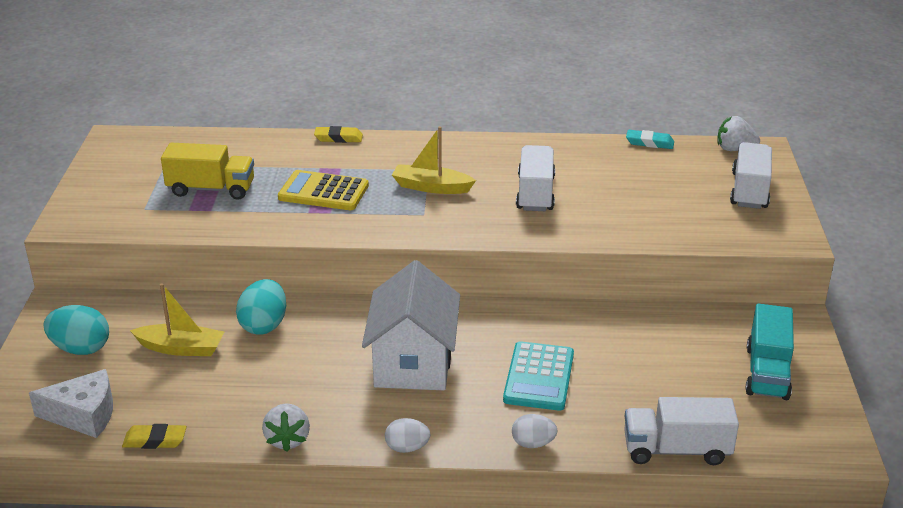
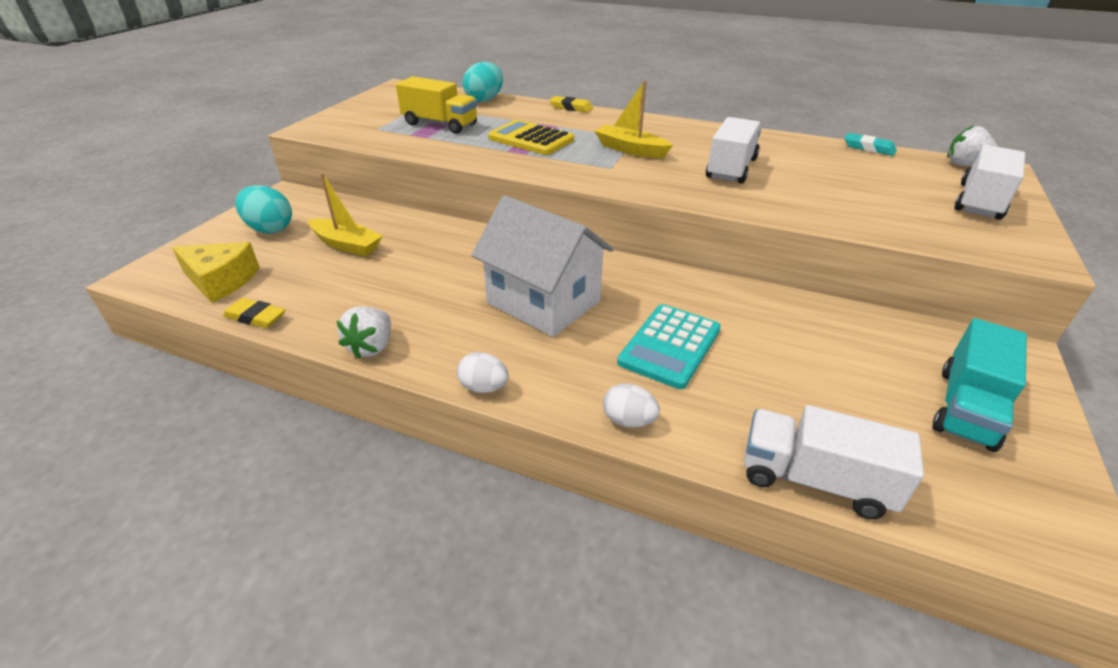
camera: 20 degrees right, 5 degrees up
(84, 415) = (221, 281): white cheese -> yellow cheese
(264, 325) = (429, 241): turquoise egg -> turquoise egg (484, 100)
(413, 363) = (543, 302): white house -> white house turned 75 degrees counterclockwise

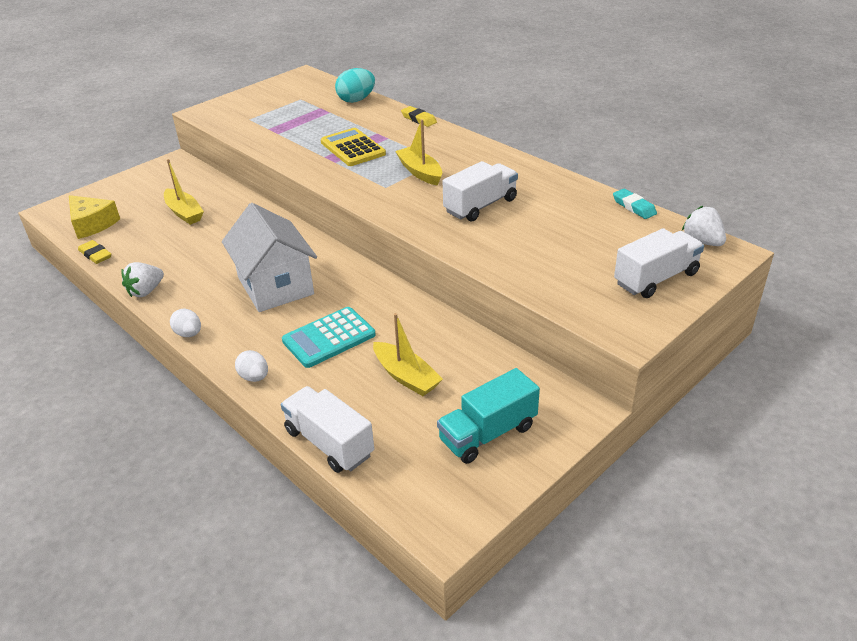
camera: 25 degrees right, 0 degrees up
(270, 229) = (145, 189): turquoise egg -> none
(440, 124) = (298, 122): yellow truck -> none
(805, 367) = (406, 376): none -> yellow boat

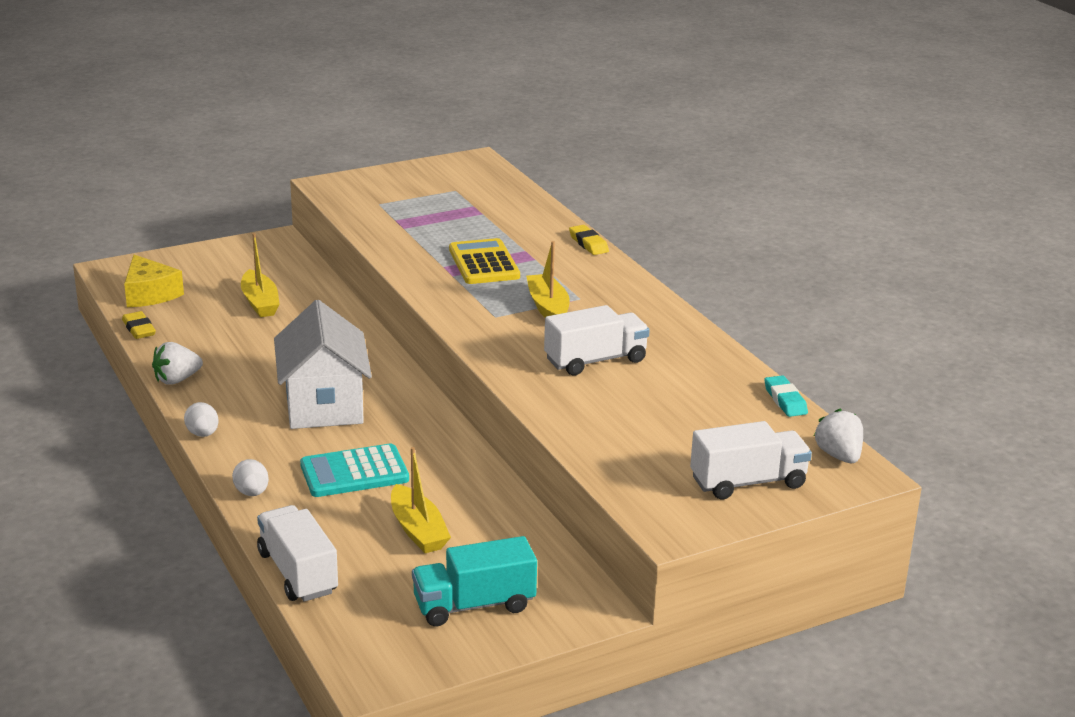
camera: 15 degrees right, 10 degrees down
(356, 100) = (525, 204): turquoise egg -> none

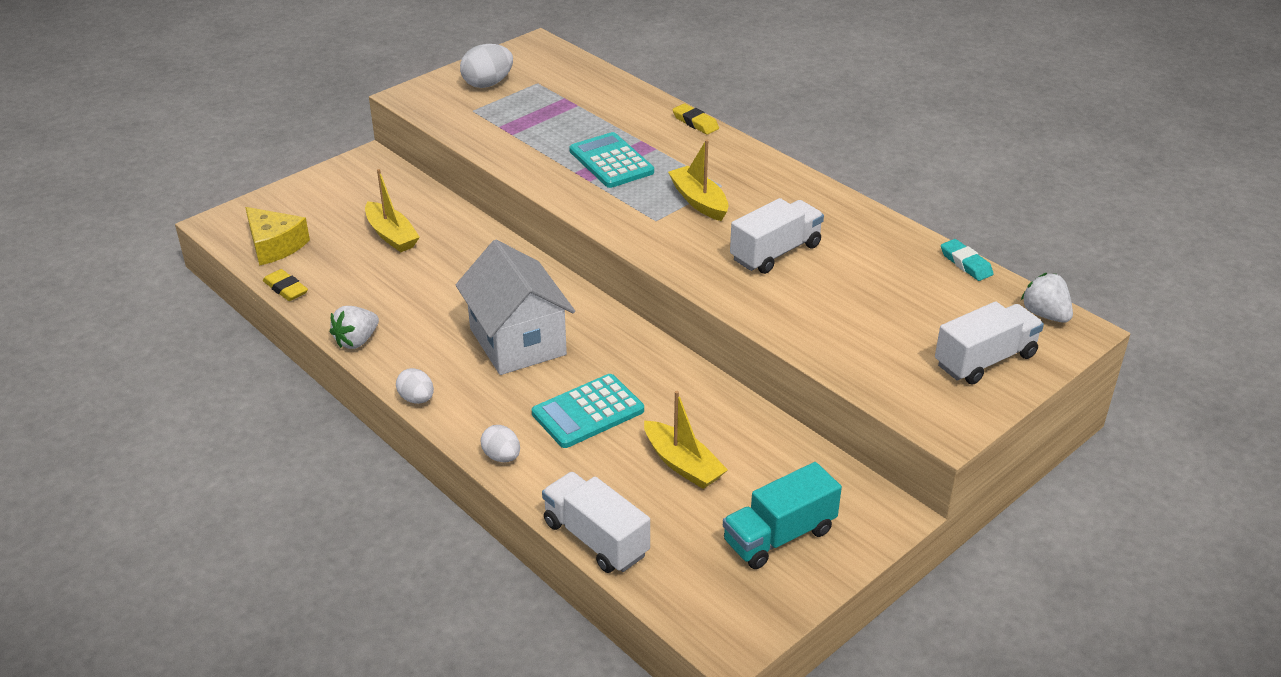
camera: 15 degrees left, 10 degrees up
(407, 185) = (487, 84): none -> white egg
(483, 263) = (611, 161): yellow calculator -> turquoise calculator

